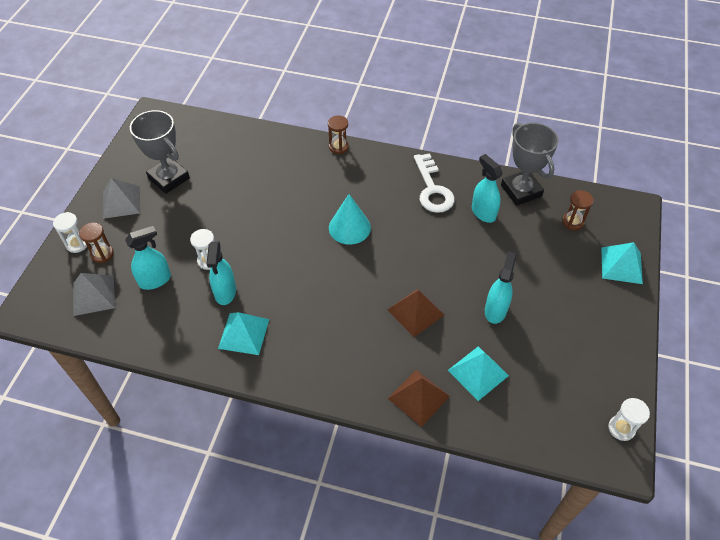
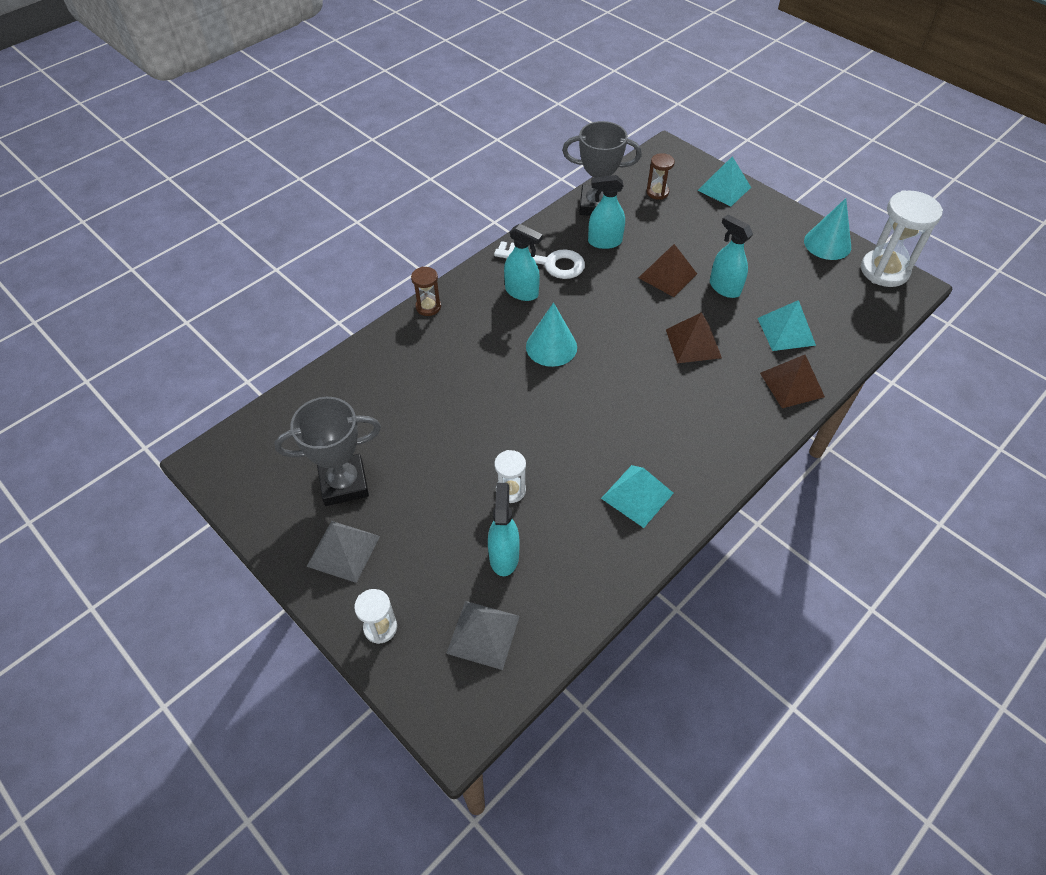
camera: 60 degrees left, 0 degrees up
(102, 254) = (420, 602): brown hourglass -> none
(225, 292) = (568, 491): turquoise spray bottle -> turquoise spray bottle (522, 292)
(478, 267) = (667, 275): none -> brown pyramid
(618, 369) = (827, 244): none -> turquoise cone
(621, 428) = (884, 271): white hourglass -> white hourglass, size x1.94

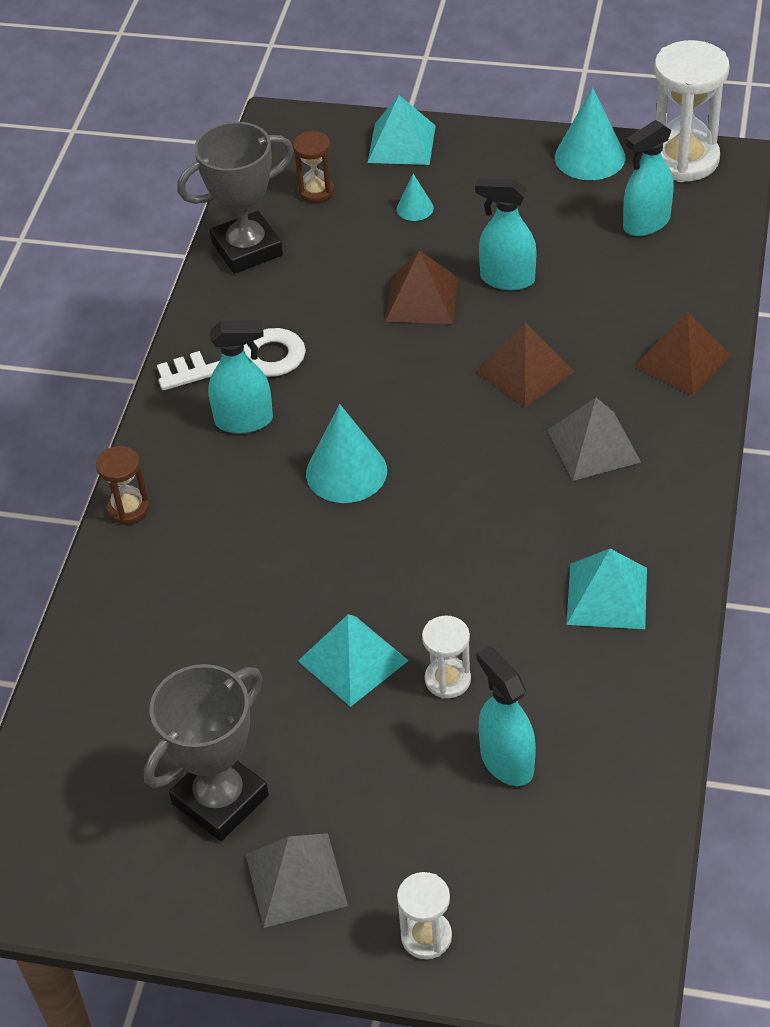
camera: 30 degrees left, 5 degrees down
(483, 634) = (558, 864): grey pyramid -> grey pyramid (593, 446)
(604, 242) = (300, 295): turquoise spray bottle -> turquoise spray bottle (646, 223)
(703, 226) = (415, 208): none -> turquoise cone
(786, 331) = (625, 297): turquoise pyramid -> turquoise pyramid (353, 660)

